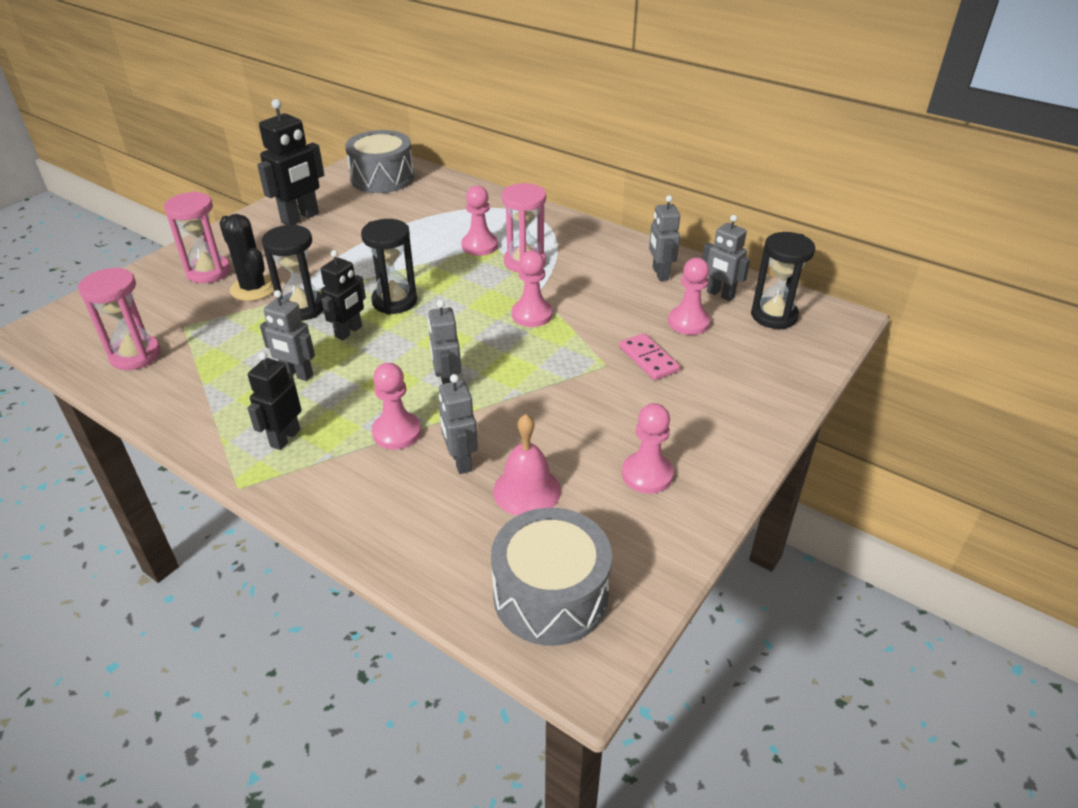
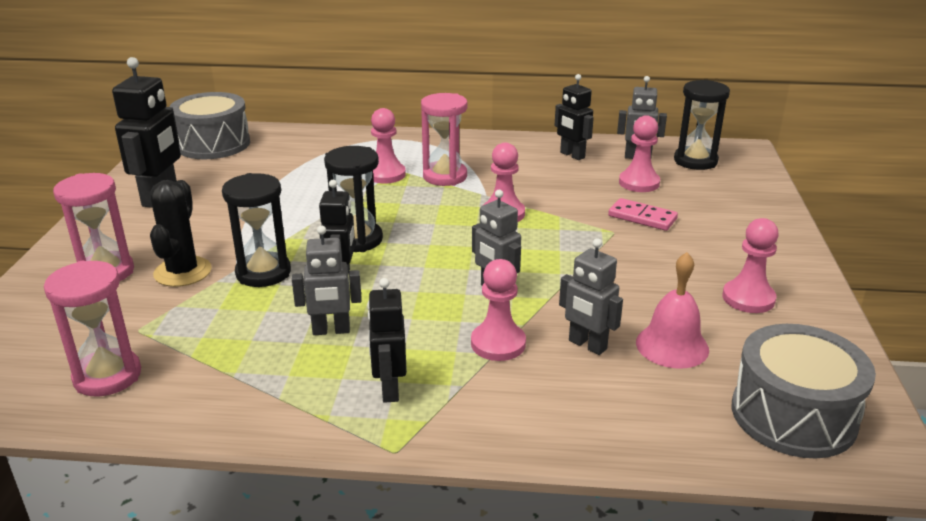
camera: 30 degrees left, 10 degrees down
(253, 289) = (183, 272): black cactus -> black cactus turned 75 degrees clockwise
(660, 273) = (572, 155): grey robot -> black robot

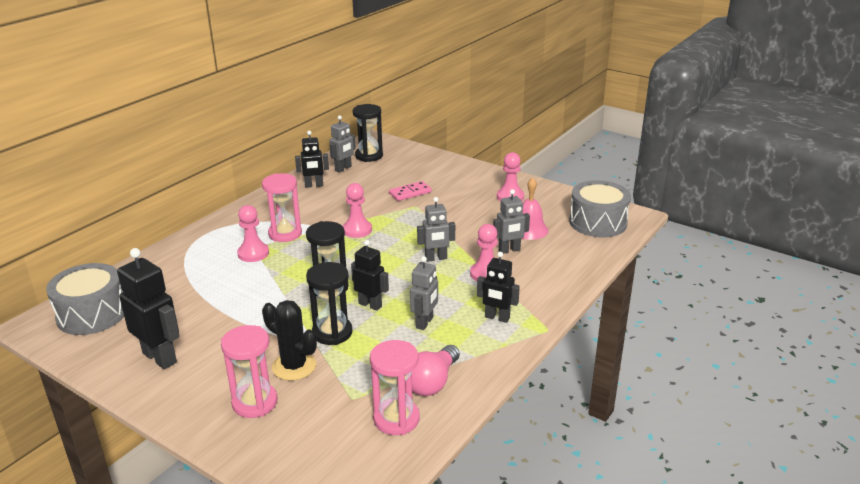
camera: 60 degrees left, 0 degrees up
(198, 380) = (432, 382): none -> pink light bulb
(639, 183) = (373, 179): pink pawn -> none

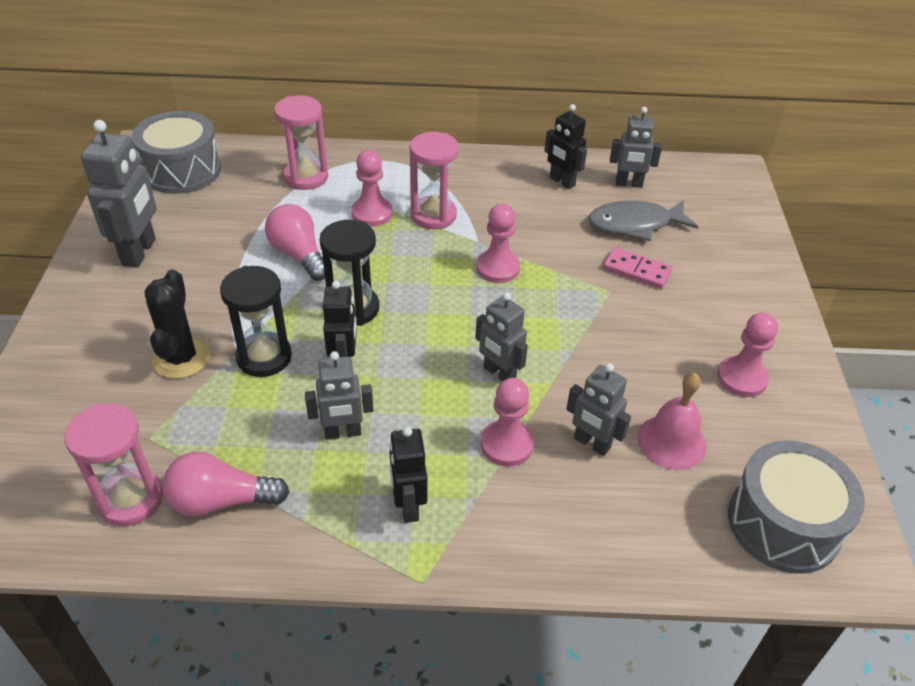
camera: 55 degrees right, 15 degrees up
(160, 357) = (139, 252): black robot -> grey robot
(255, 292) = (299, 255): none -> pink light bulb
(255, 403) = (102, 360): pink hourglass -> pink hourglass (306, 177)
(369, 156) = (687, 188): black hourglass -> none
(376, 180) = (635, 224): none -> grey fish

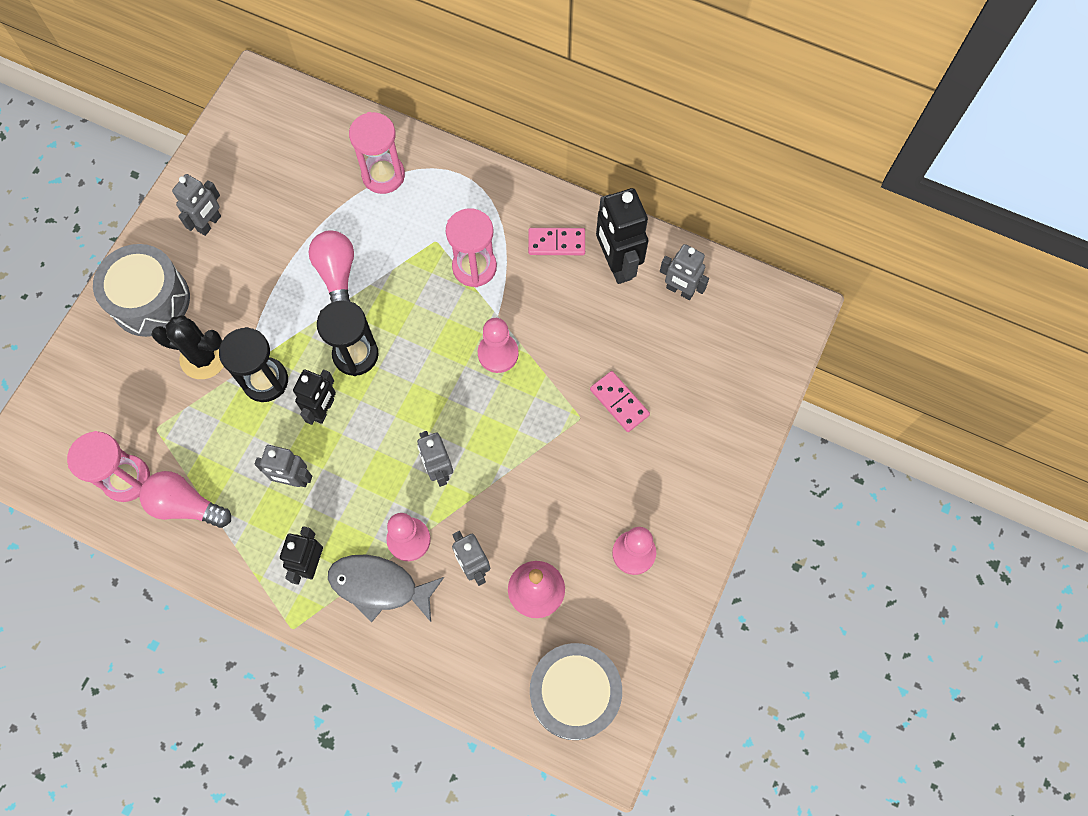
camera: 25 degrees right, 25 degrees up
(139, 252) = (209, 224): grey robot -> grey robot, size x0.64
(181, 358) = (203, 357): black cactus -> black cactus turned 75 degrees clockwise
(182, 170) = (278, 128): grey drum -> grey drum (150, 300)
(372, 213) = (421, 245): pink pawn -> none
(498, 181) = (556, 243): none -> pink domino
(562, 182) = (616, 264): black robot -> black robot, size x1.55
(635, 224) = (652, 346): grey fish -> grey fish (379, 586)

